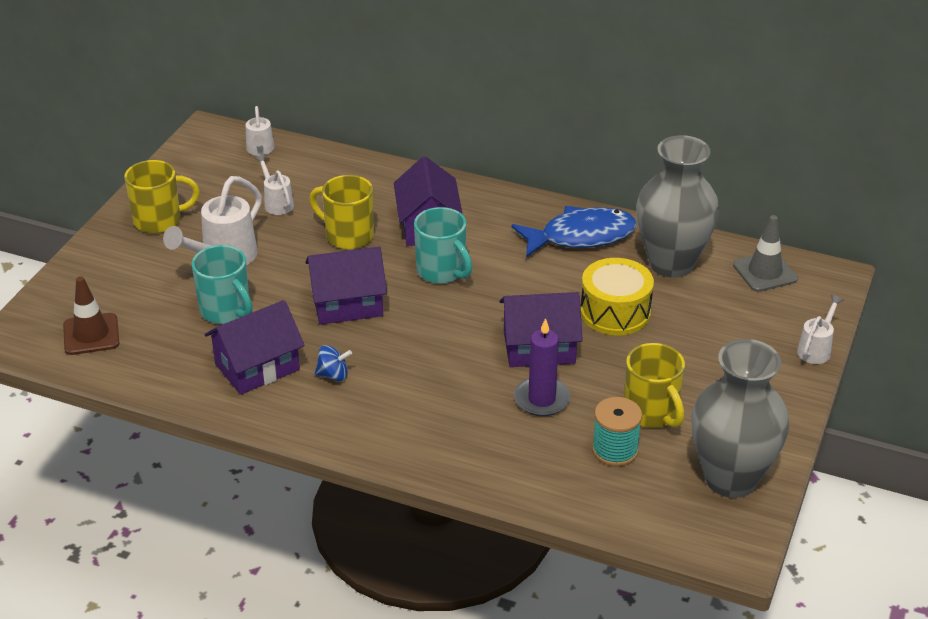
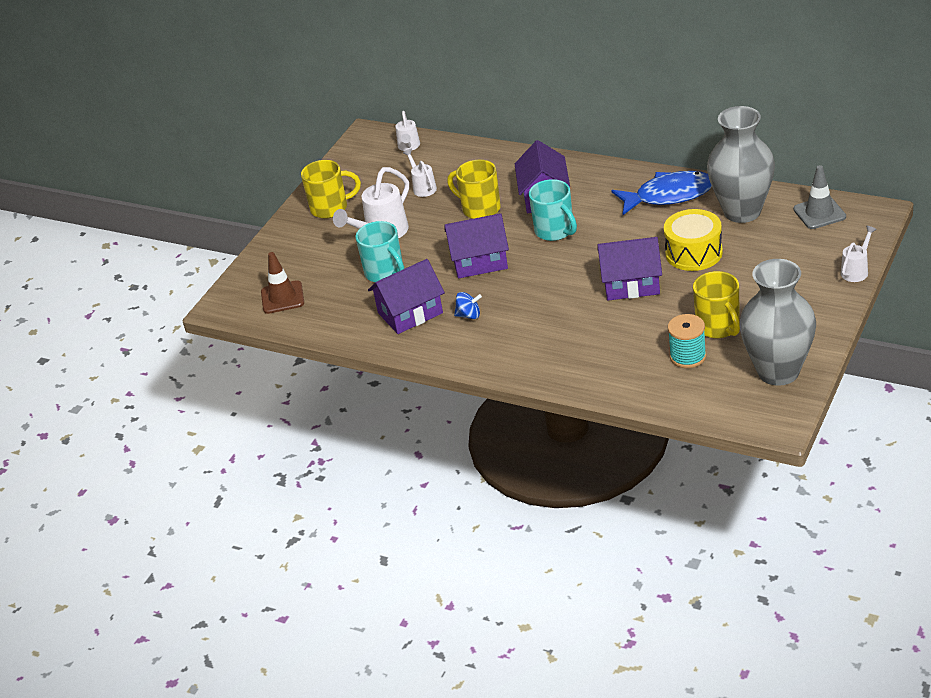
camera: 10 degrees right, 0 degrees up
(542, 399) = (632, 322): purple candle -> none

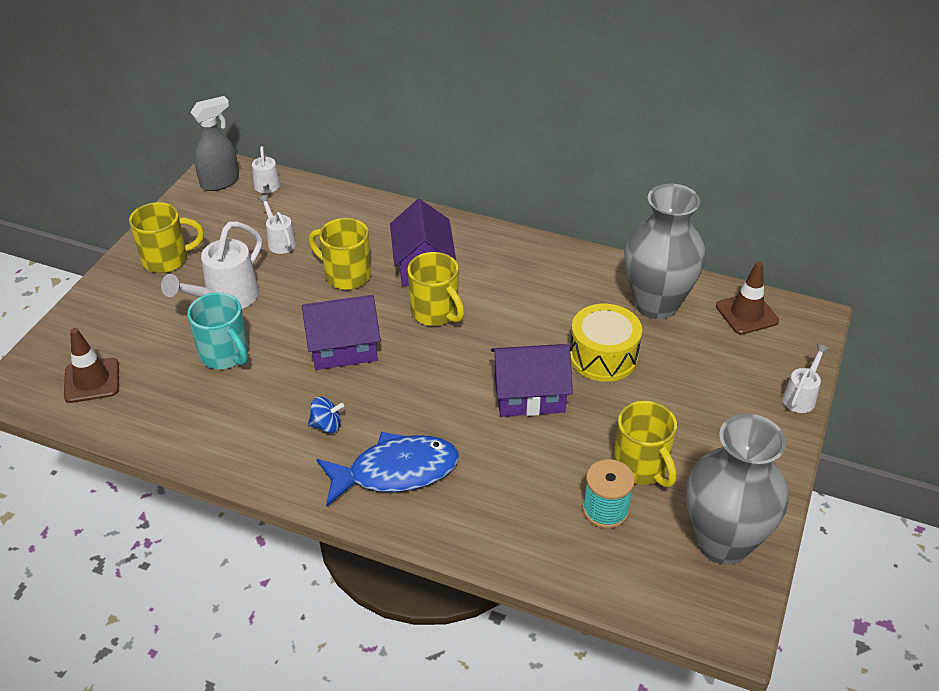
camera: 10 degrees left, 5 degrees up
(369, 145) = (220, 182): none -> grey spray bottle
(410, 313) = (252, 416): purple house -> none
(555, 231) = (435, 313): turquoise mug -> yellow mug
(669, 195) = (569, 276): blue fish -> blue fish (396, 472)
(819, 213) = (746, 314): grey traffic cone -> brown traffic cone

